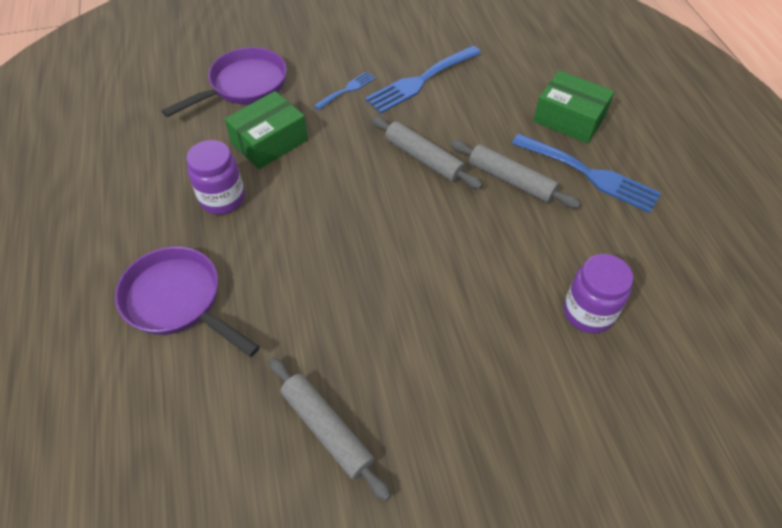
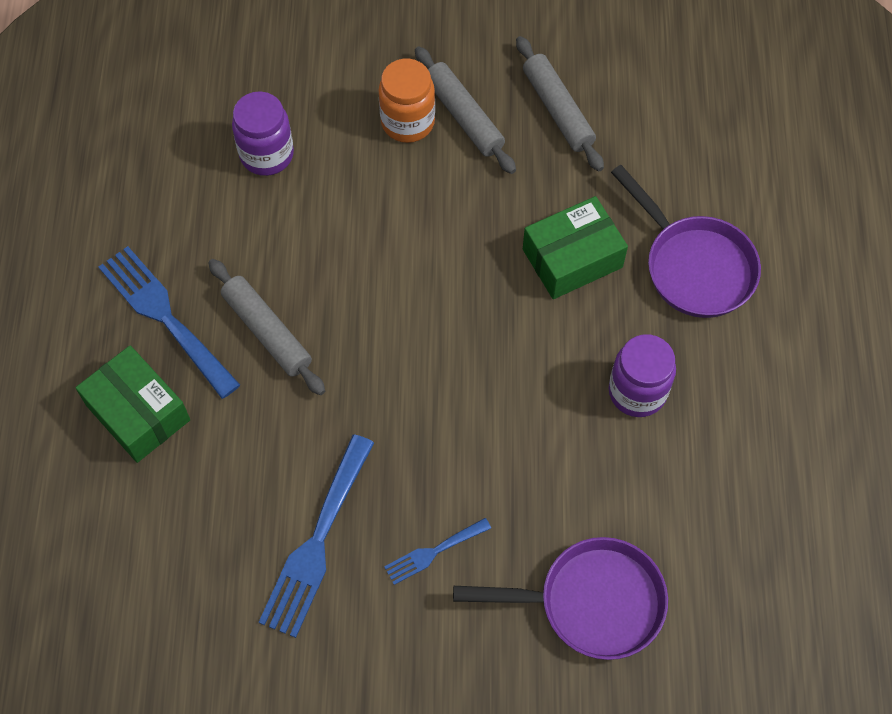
camera: 165 degrees left, 10 degrees up
(243, 86) = (591, 602): purple pan -> purple pan turned 150 degrees counterclockwise
(269, 142) = (565, 475): green box -> green box (572, 258)
(420, 81) = (317, 543): blue fork -> blue fork turned 135 degrees clockwise
(424, 158) = (364, 393): grey rolling pin -> grey rolling pin (464, 116)
(474, 377) = (407, 122): none -> orange jar

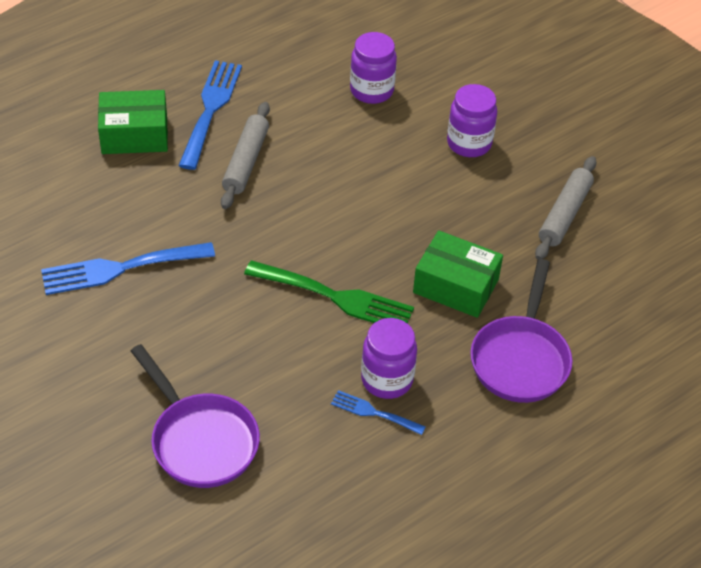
camera: 50 degrees right, 15 degrees down
(138, 412) = (134, 135): green box -> green box turned 75 degrees clockwise
(407, 122) = (469, 143): orange jar -> purple jar
(433, 552) = (164, 332): blue fork -> blue fork (373, 412)
(464, 116) = (504, 168): grey rolling pin -> none
(508, 368) = (336, 297): none -> green fork

